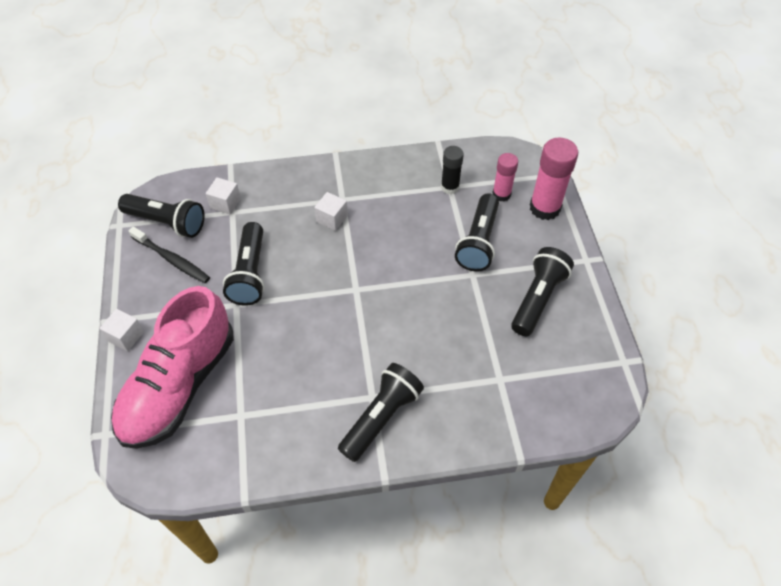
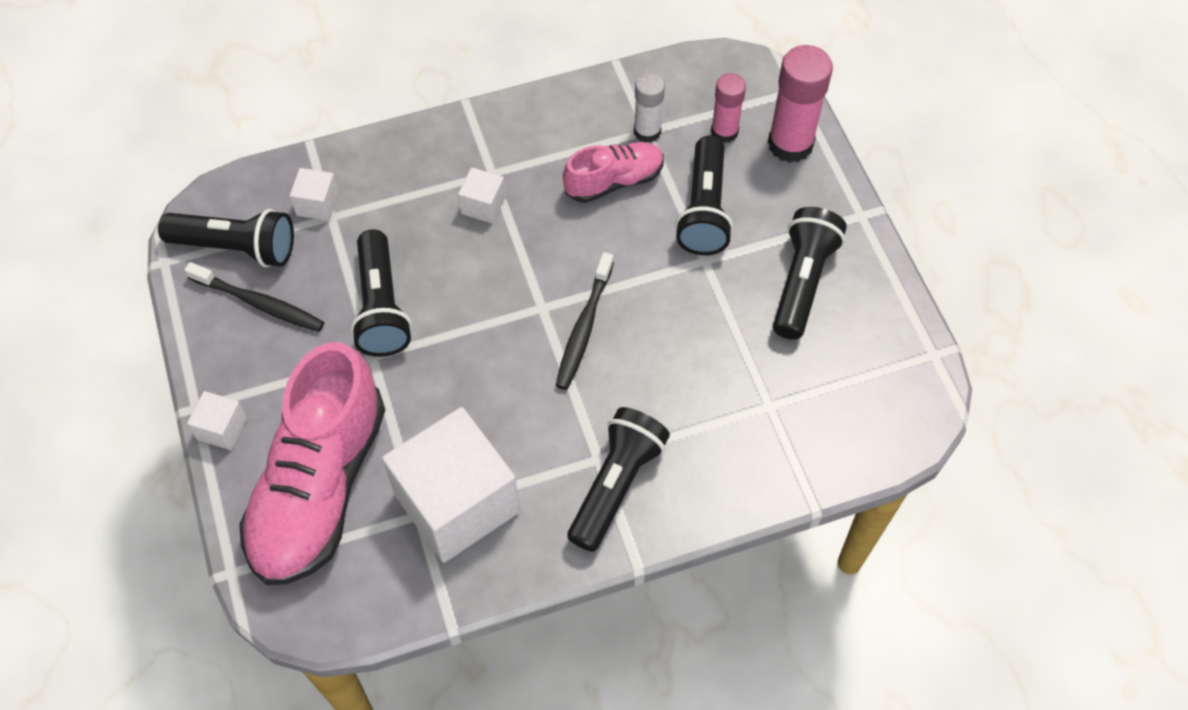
camera: 10 degrees left, 5 degrees up
(268, 412) = (457, 503): none -> white cube
(381, 307) = (584, 328): none -> black toothbrush
(421, 215) = (614, 181): none -> pink shoe
(450, 187) = (647, 131): black glue stick -> white glue stick

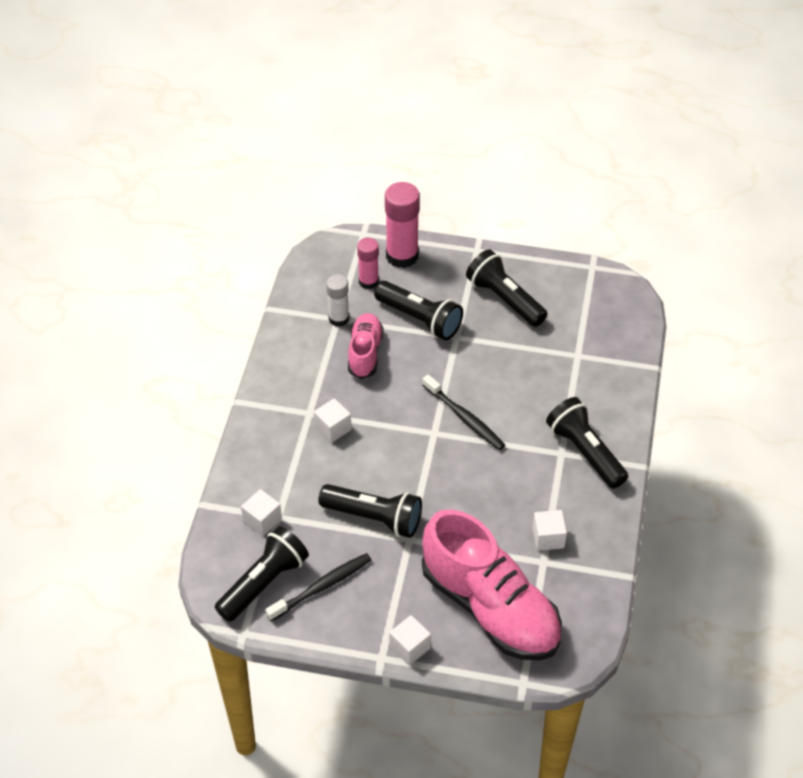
camera: 60 degrees left, 10 degrees down
(457, 503) = (548, 538): white cube -> white cube, size x0.43

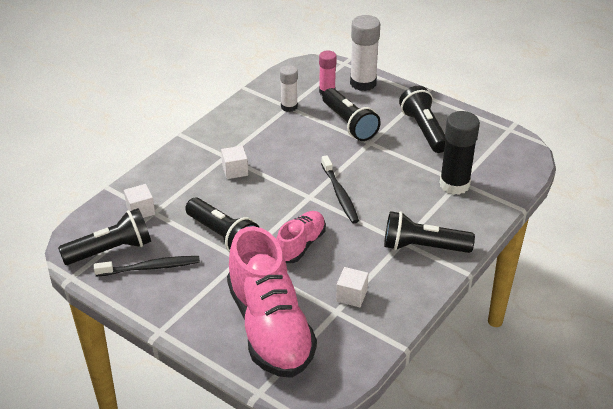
camera: 25 degrees right, 10 degrees down
(365, 353) = (293, 132): pink shoe -> pink shoe (300, 245)
(402, 256) = (363, 83): pink glue stick -> white glue stick
(410, 647) = (186, 332): white cube -> none
(574, 361) = (454, 184): none -> black glue stick
(585, 452) = (423, 247): black flashlight -> black flashlight turned 75 degrees counterclockwise

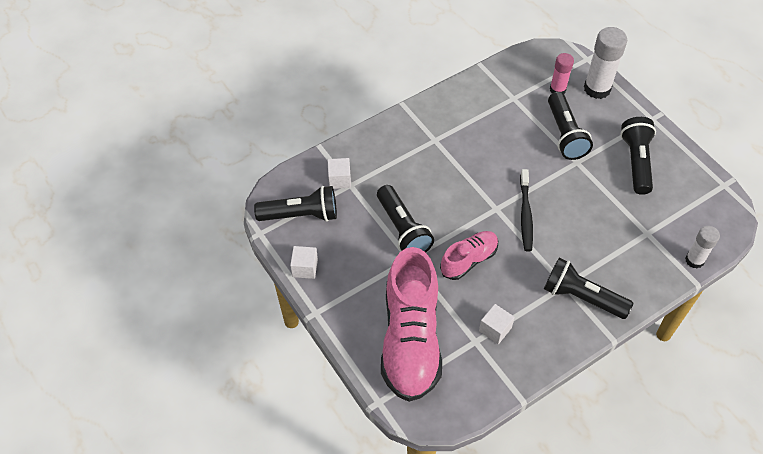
camera: 20 degrees right, 15 degrees up
(150, 267) = (329, 244): black toothbrush -> none
(235, 170) = (438, 159): white cube -> white cube (305, 268)
(289, 107) = (514, 98): white glue stick -> white glue stick (694, 260)
(454, 184) = (640, 235): black glue stick -> none

